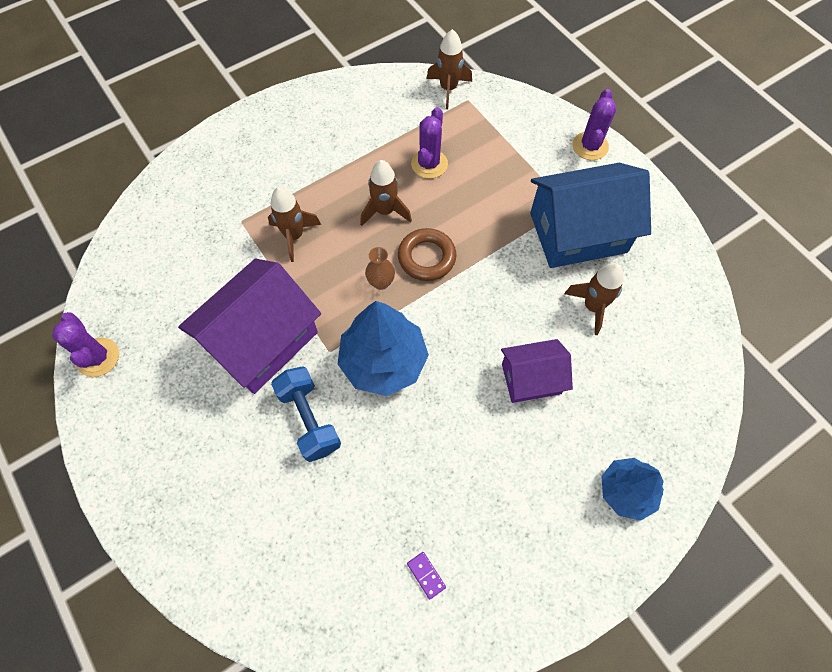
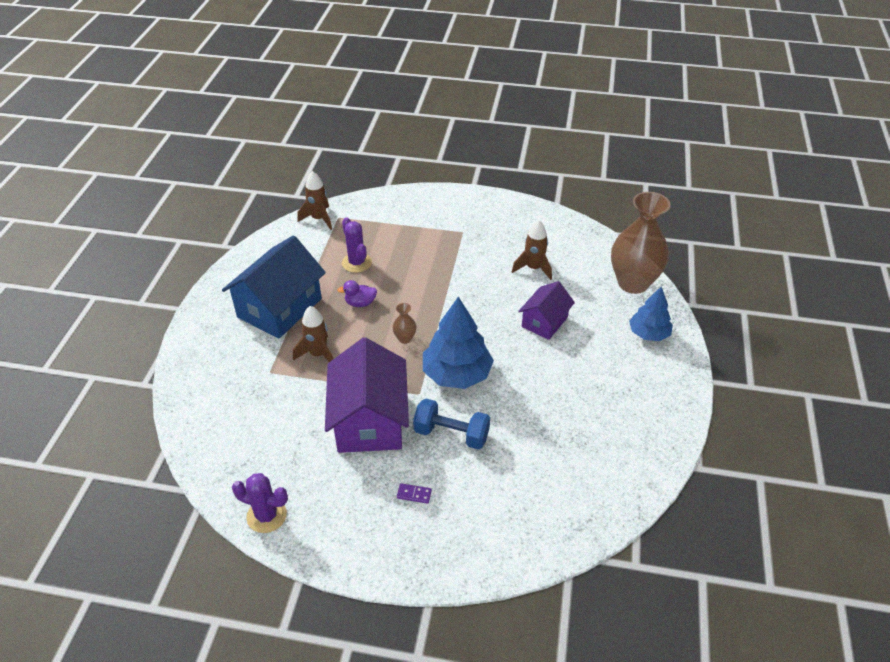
camera: 45 degrees left, 20 degrees down
(385, 211) = (360, 303): brown rocket -> purple duck
(426, 257) = (416, 308): brown ring -> none
(426, 575) = (607, 448): purple domino -> purple domino (414, 494)
(578, 232) = (483, 240): blue house -> blue house (279, 308)
(590, 146) = (439, 197): purple cactus -> none
(683, 415) = (633, 283): none -> brown vase

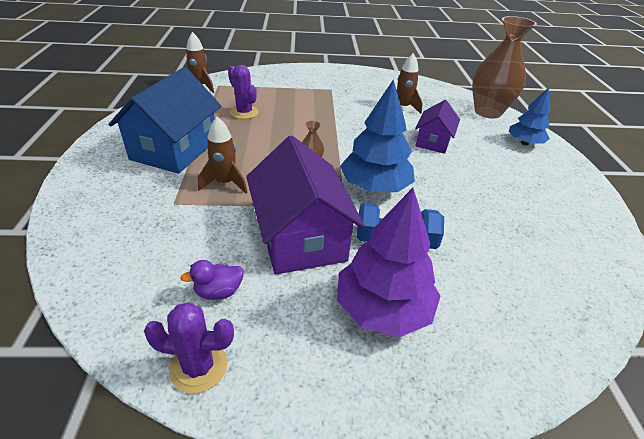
camera: 15 degrees left, 5 degrees down
(360, 303) = (257, 140): purple duck -> purple duck (218, 291)
(414, 494) = (383, 308): purple domino -> purple tree

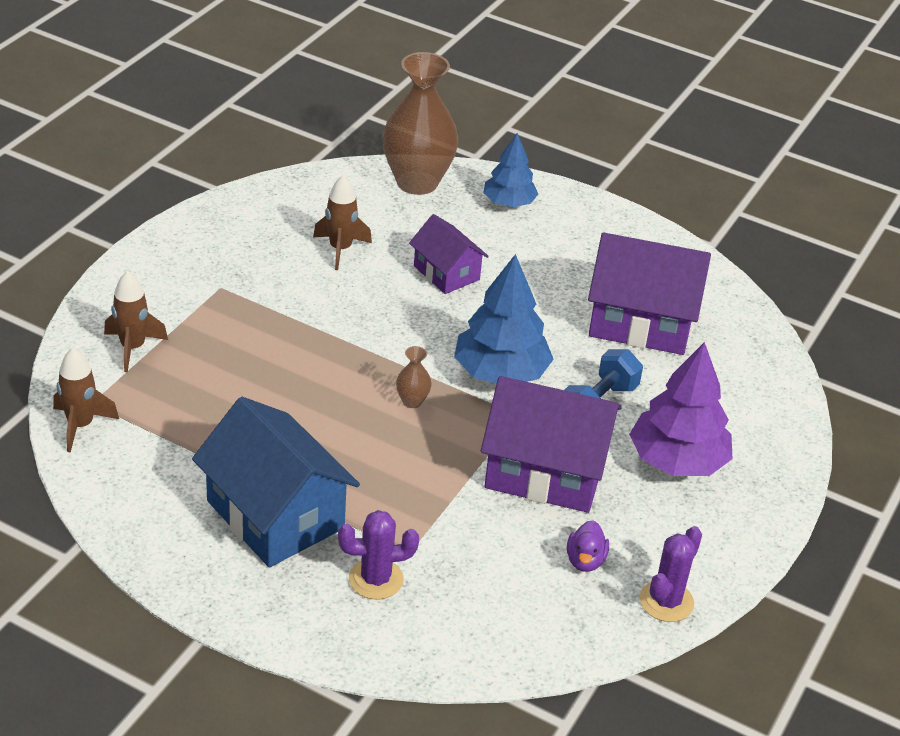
camera: 60 degrees left, 0 degrees up
(225, 183) = (399, 493): brown rocket -> brown rocket (133, 348)
(244, 112) = (221, 409): purple cactus -> purple cactus (376, 579)
(508, 231) = (641, 321): none -> purple house

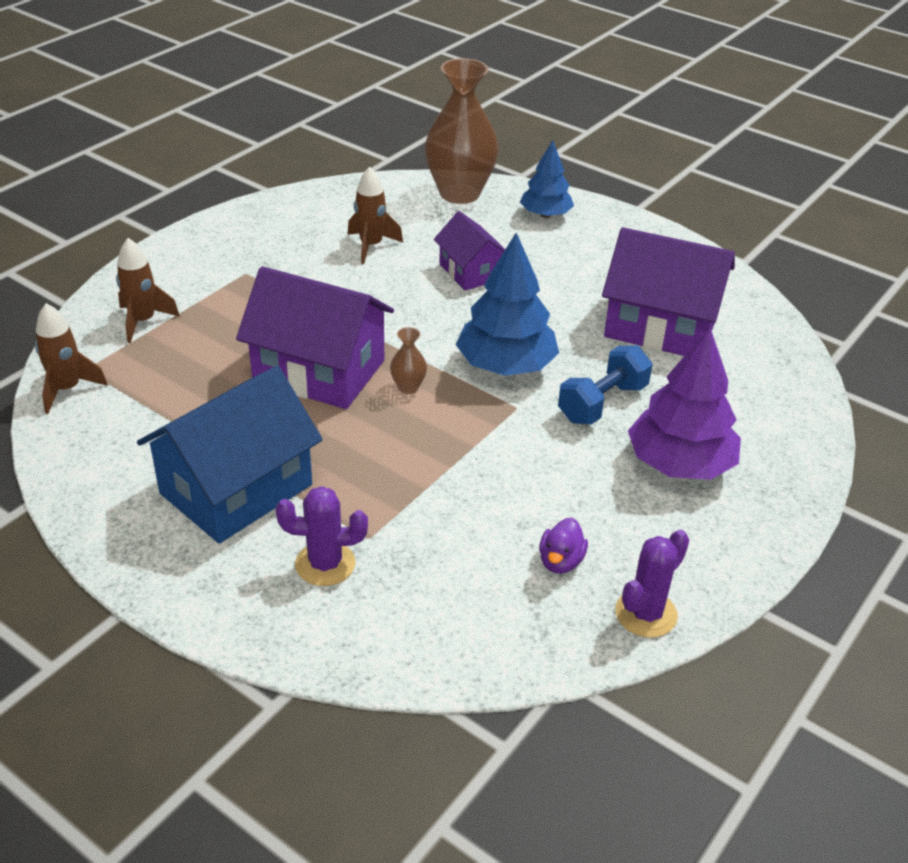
camera: 10 degrees right, 0 degrees up
(275, 515) = (236, 489): blue house -> blue house turned 75 degrees clockwise
(545, 471) = (534, 464): purple house -> purple house (319, 371)

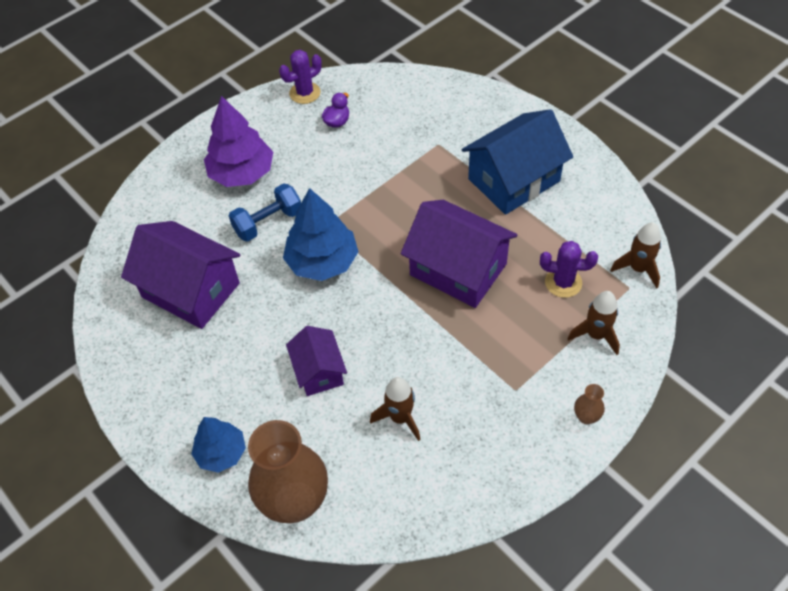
camera: 165 degrees left, 15 degrees up
(325, 564) = (463, 131): purple cactus -> purple cactus (563, 282)
(408, 387) = (396, 248): brown vase -> brown vase (586, 417)

